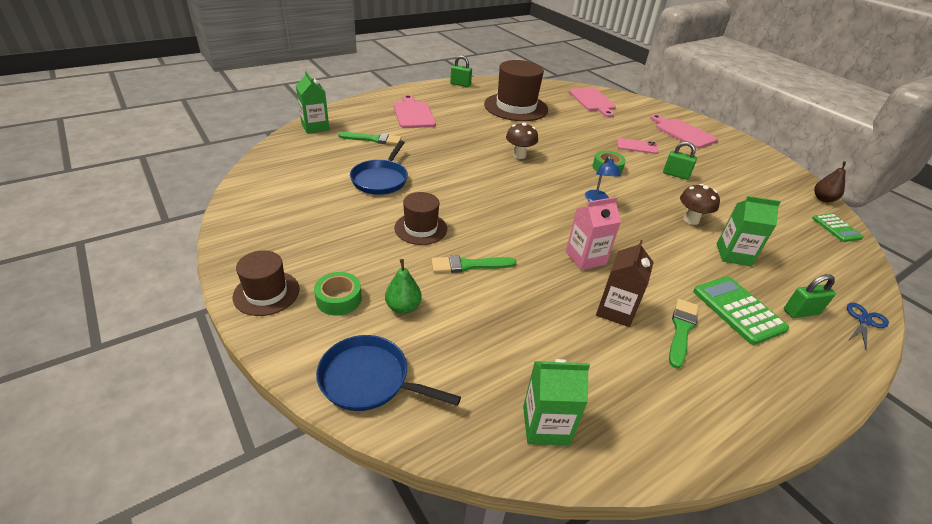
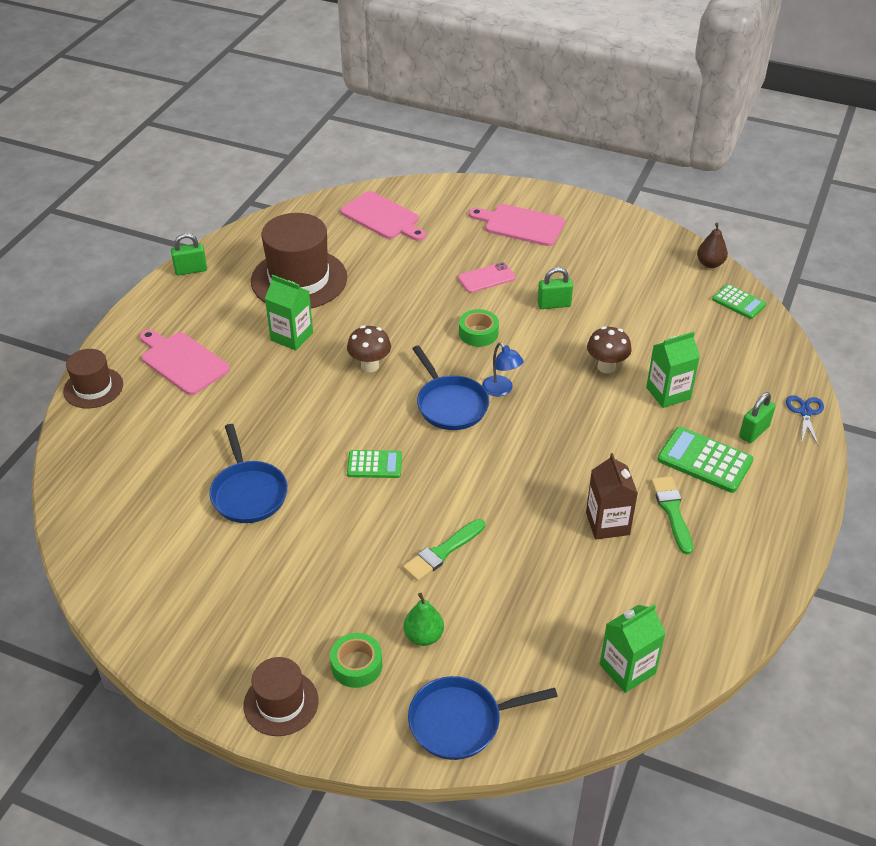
camera: 30 degrees left, 5 degrees up
(315, 127) = (80, 455): green carton -> green carton (291, 336)
(373, 139) = (176, 435): green brush -> none
(421, 228) = (355, 535): brown hat -> brown hat (93, 388)
(472, 200) = (374, 464): none -> green calculator
(554, 193) = (450, 404): none -> blue pan
(585, 258) = (542, 477): pink carton -> none

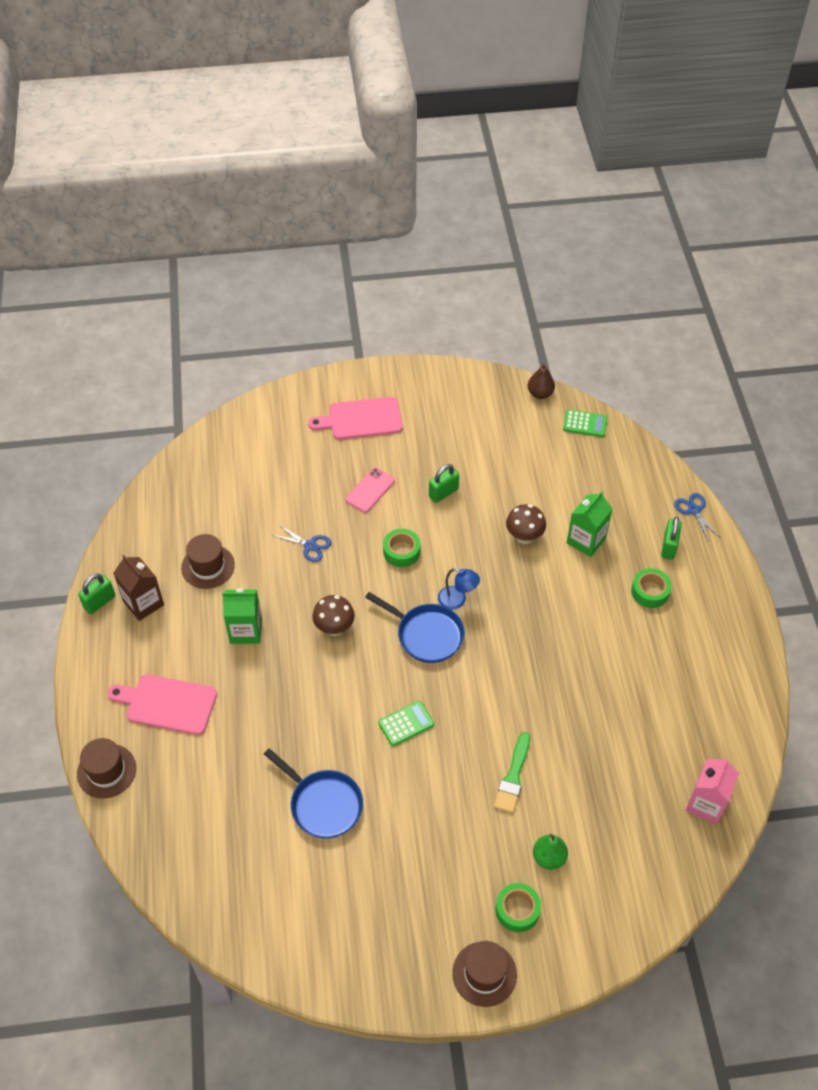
camera: 30 degrees left, 10 degrees up
(299, 279) = (208, 566): brown hat -> brown hat, size x0.55
(382, 217) = (234, 463): pink cutting board -> none
(399, 298) = (310, 546): none -> blue scissors
(460, 721) = (622, 913): blue pan -> none
(607, 523) = (616, 686): brown carton -> brown carton (143, 603)
(627, 669) = (706, 804): green carton -> pink carton
(672, 511) = (655, 650): green brush -> none
(704, 460) = (650, 592): green calculator -> green tape

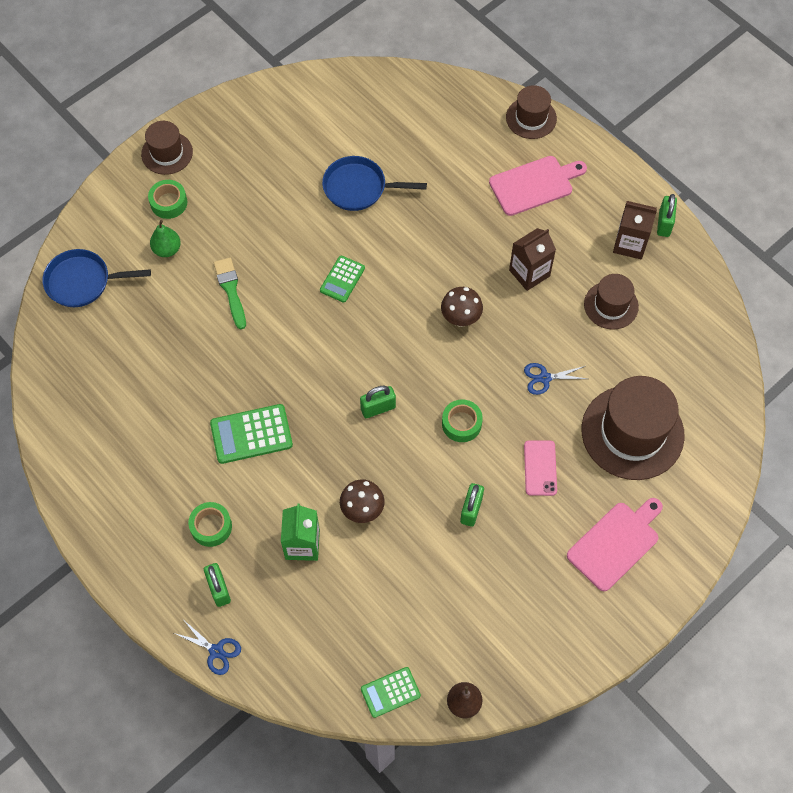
camera: 145 degrees right, 10 degrees up
(245, 630) = (529, 273): green carton -> brown carton
(282, 474) = (632, 432): none -> brown hat
(426, 634) = (381, 361): blue pan -> blue pan (82, 282)
(457, 600) = (378, 408): blue lamp -> green padlock
(574, 640) = (251, 434): none -> green calculator
(706, 804) = (65, 360): pink carton -> none

